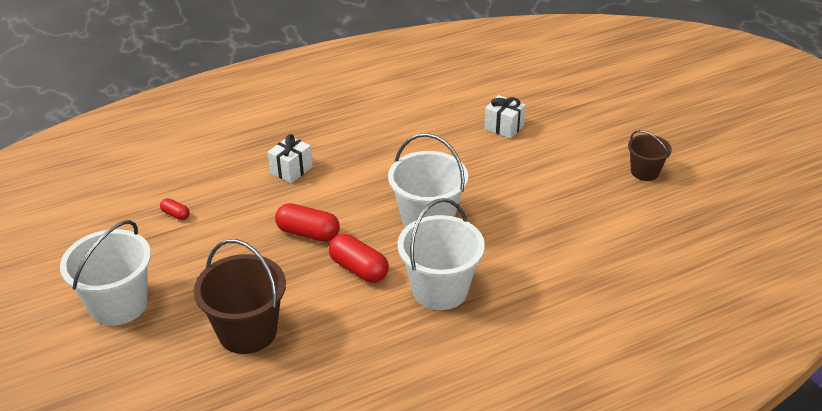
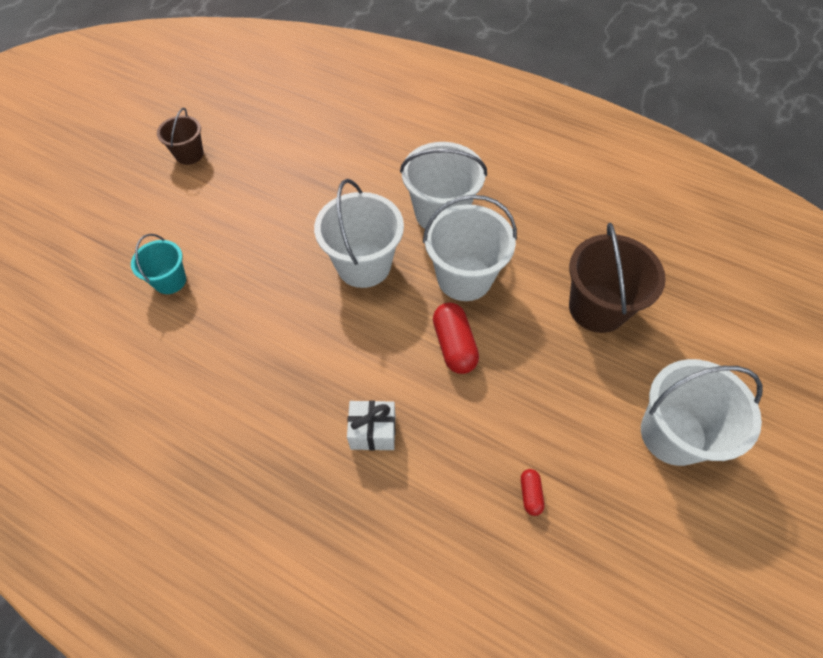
camera: 125 degrees left, 20 degrees up
(359, 269) = (464, 278): red capsule -> white bucket
(504, 127) = (170, 281): white gift -> turquoise bucket

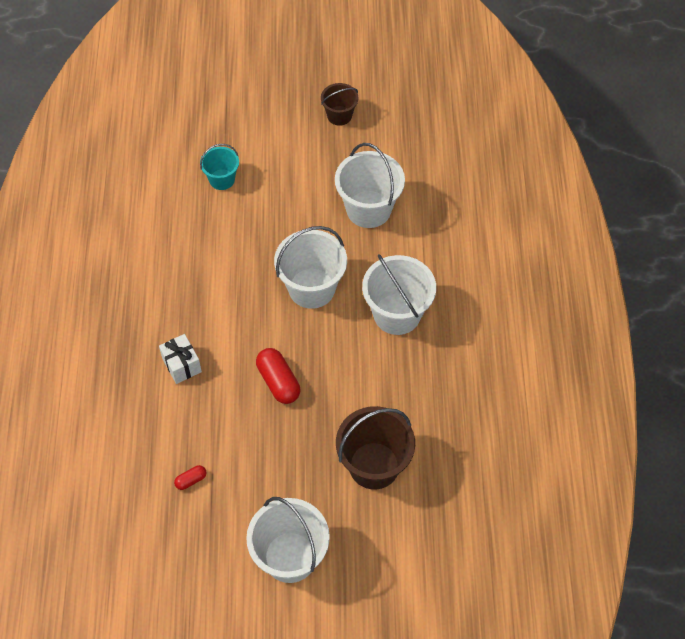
camera: 60 degrees right, 0 degrees up
(454, 345) = (278, 382): red capsule -> red capsule turned 75 degrees counterclockwise
(464, 278) = (343, 360): white bucket -> white bucket (368, 209)

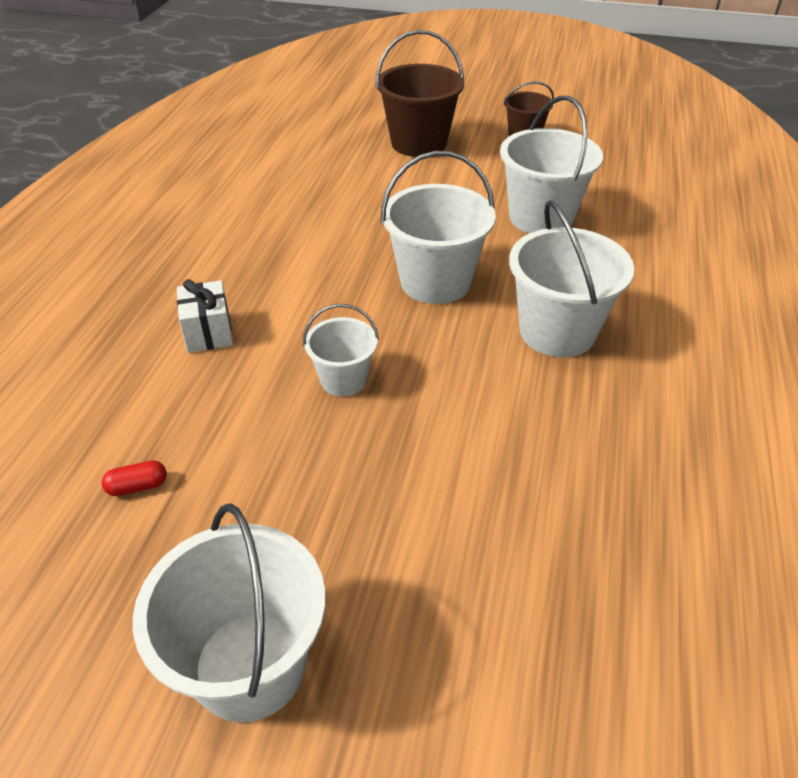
camera: 15 degrees right, 15 degrees down
(222, 179) = (357, 166): turquoise bucket -> none
(278, 382) = (343, 380): red capsule -> white bucket
(374, 465) = (467, 535): brown bucket -> brown bucket (419, 143)

